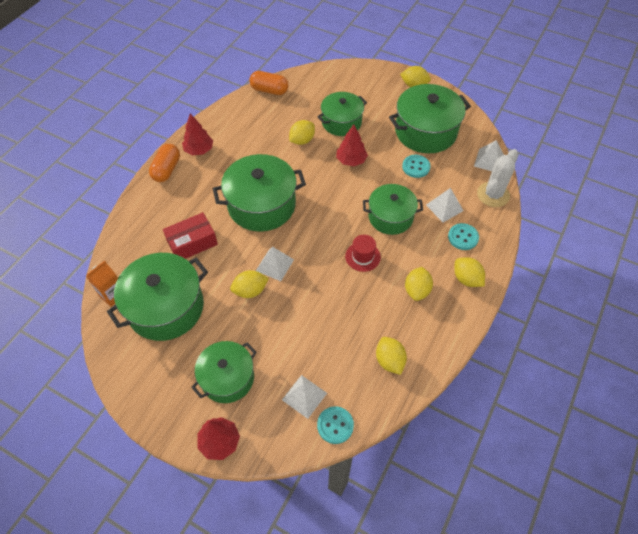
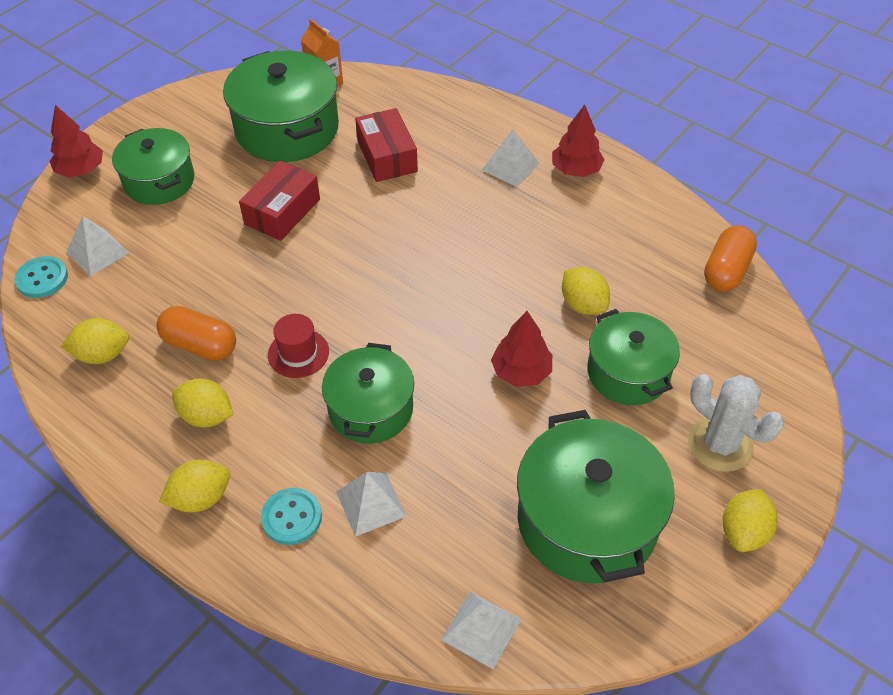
camera: 100 degrees right, 5 degrees down
(167, 170) = (537, 133): orange capsule -> orange capsule (200, 345)
(250, 291) = (282, 211): yellow lemon -> red box
(261, 205) = (440, 236): green pot -> none
(274, 265) = (318, 242): white pyramid -> white pyramid (510, 166)
(416, 167) = (486, 478): turquoise button -> none
(493, 195) = (382, 607): white cactus -> white cactus (720, 444)

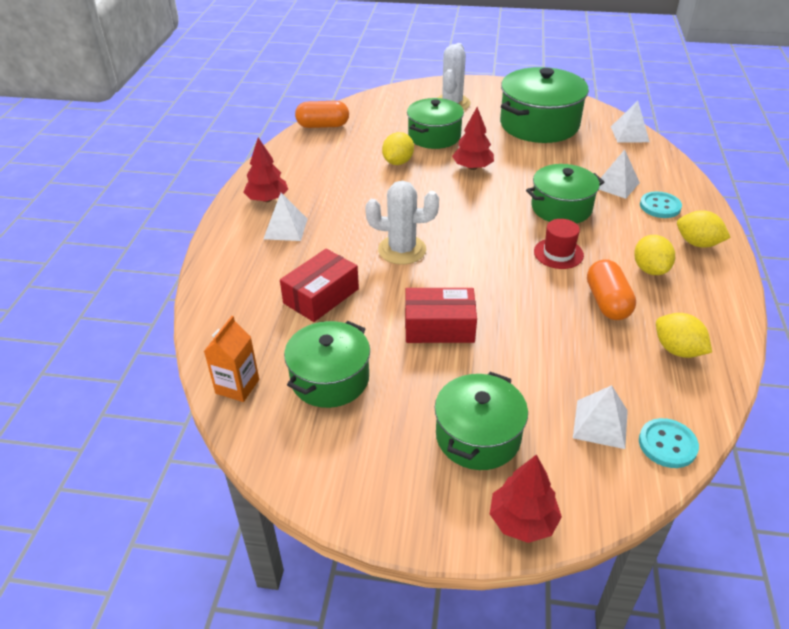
camera: 120 degrees left, 10 degrees down
(287, 129) = (330, 379): green pot -> green pot, size x0.65
(408, 234) = (402, 250): none -> white cactus
(744, 532) = (494, 89): yellow lemon -> none

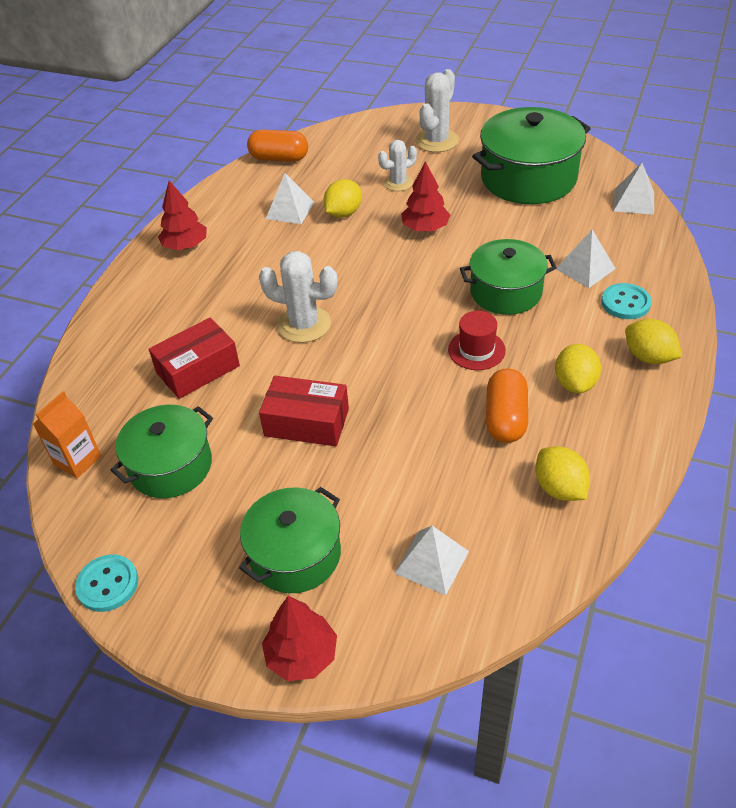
camera: 15 degrees right, 5 degrees up
(285, 228) = (191, 284): white pyramid -> white pyramid (290, 210)
(434, 136) = (398, 183): green pot -> white cactus
(667, 444) = (495, 598): turquoise button -> turquoise button (107, 584)

